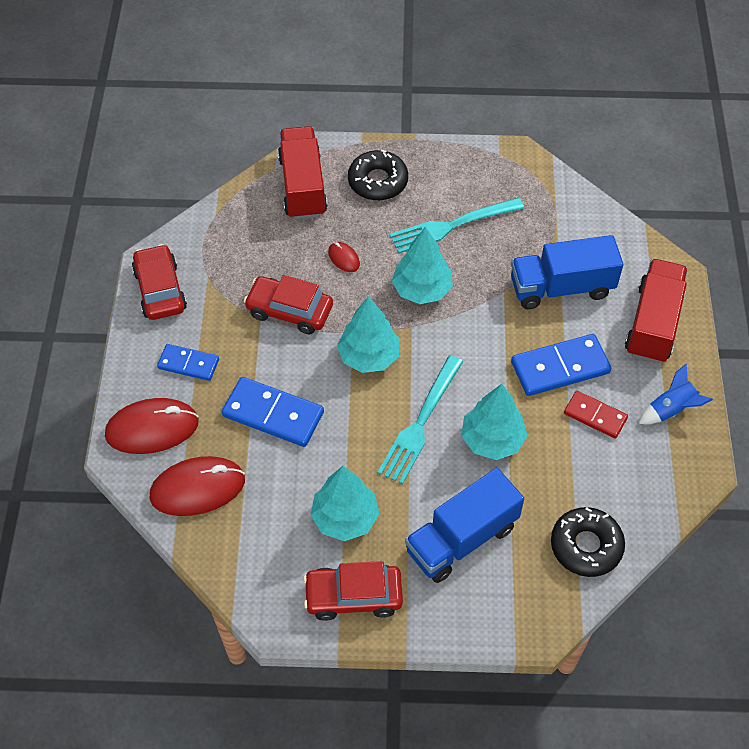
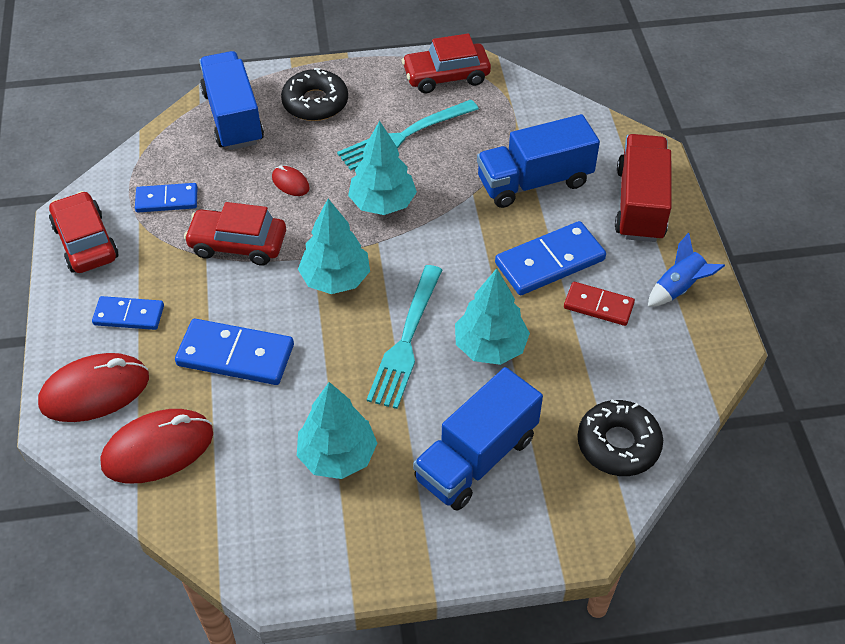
camera: 10 degrees left, 5 degrees down
(234, 259) = (167, 200): none -> blue domino
(302, 186) = (233, 117): red truck -> blue truck
(353, 596) = (362, 542): red car -> red car (446, 76)

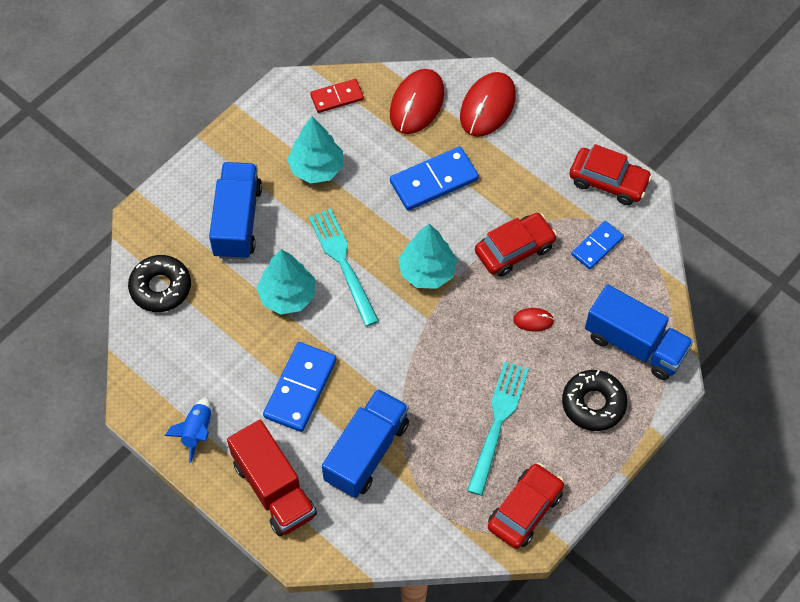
camera: 140 degrees right, 10 degrees up
(129, 315) = (523, 158): blue domino -> none
(382, 203) = (455, 351): turquoise tree -> none
(598, 306) = (241, 377): red domino -> red domino (337, 97)

